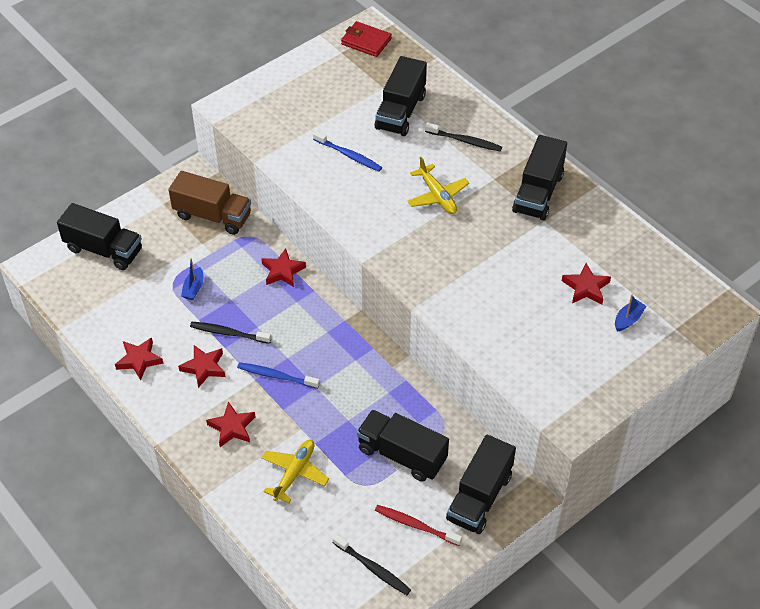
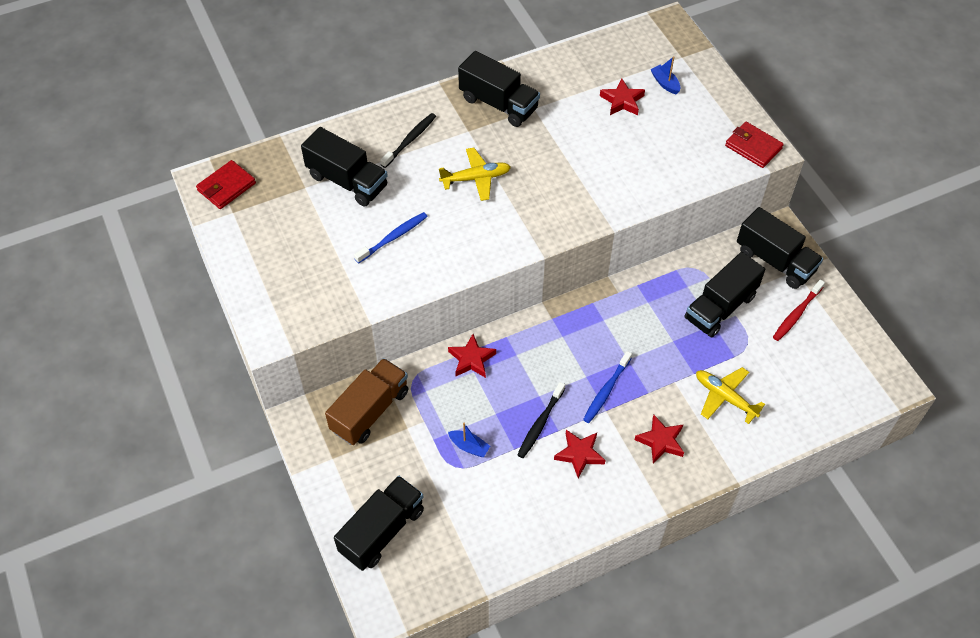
camera: 75 degrees left, 5 degrees up
(139, 360) = (553, 516): red star -> none
(372, 568) = (836, 356): black toothbrush -> none
(569, 410) = (753, 147): none -> red wallet

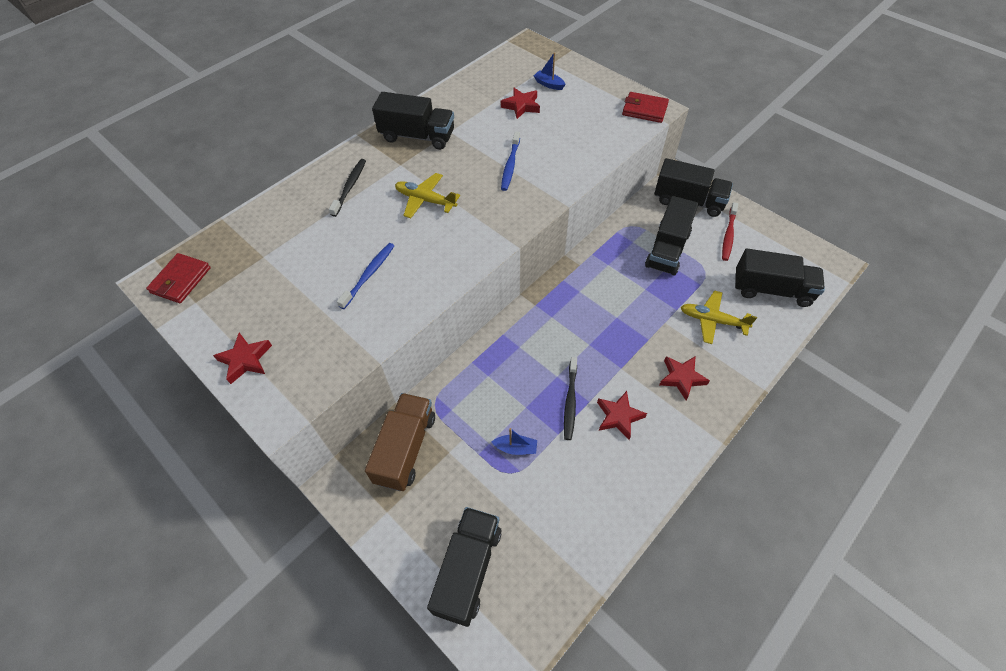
camera: 20 degrees left, 0 degrees up
(347, 181) = (303, 238): black truck -> black truck (771, 290)
(471, 359) = (481, 365): red star -> red star (245, 360)
(476, 178) = (425, 200): yellow plane -> yellow plane turned 120 degrees counterclockwise
(606, 390) = (612, 350): blue toothbrush -> blue toothbrush (510, 165)

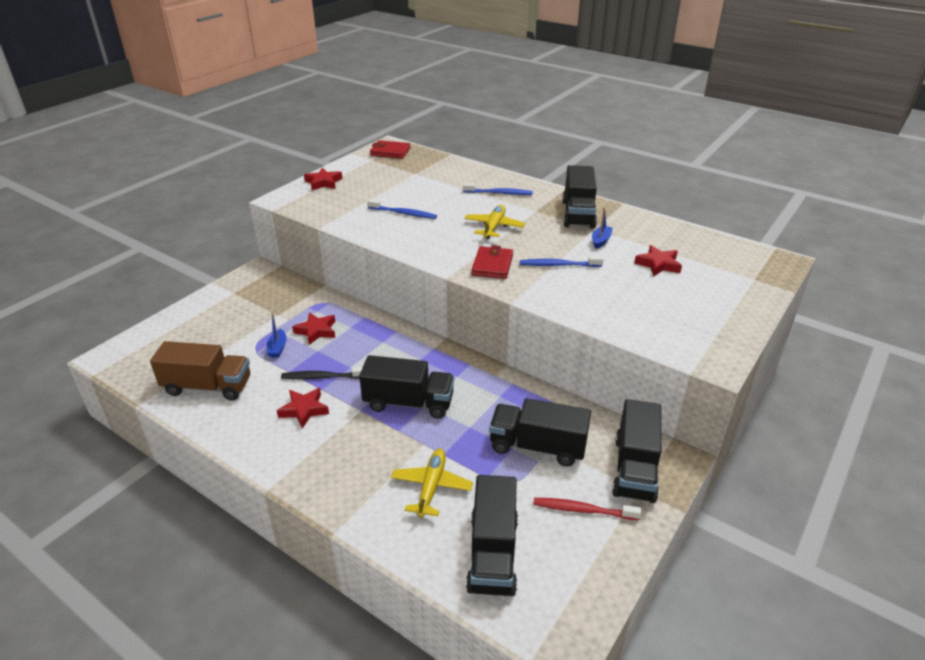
camera: 80 degrees right, 20 degrees down
(350, 187) = (499, 193): black toothbrush -> blue toothbrush
(405, 449) = (283, 294): brown truck -> brown truck (208, 386)
(468, 569) = (179, 334): black truck -> black truck (409, 403)
(549, 84) = (710, 279): blue boat -> blue boat (600, 241)
(644, 110) = (706, 352): red wallet -> red wallet (492, 265)
(681, 378) = (349, 457): red star -> red star (316, 331)

